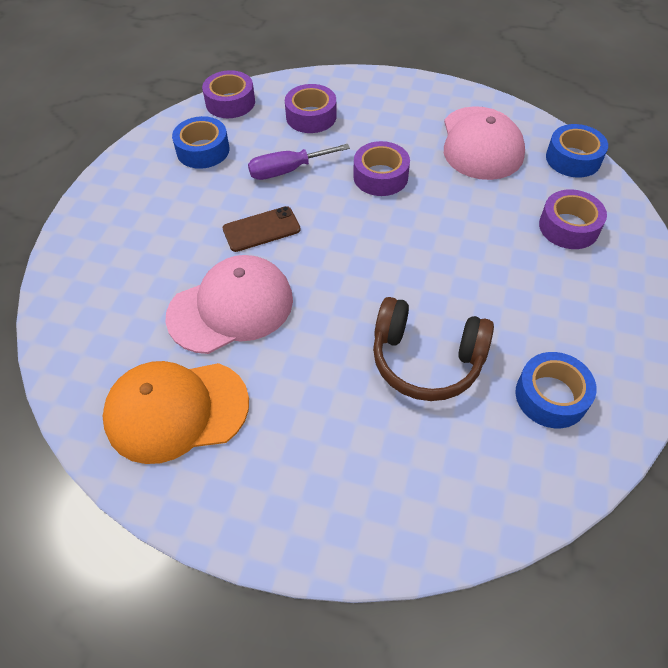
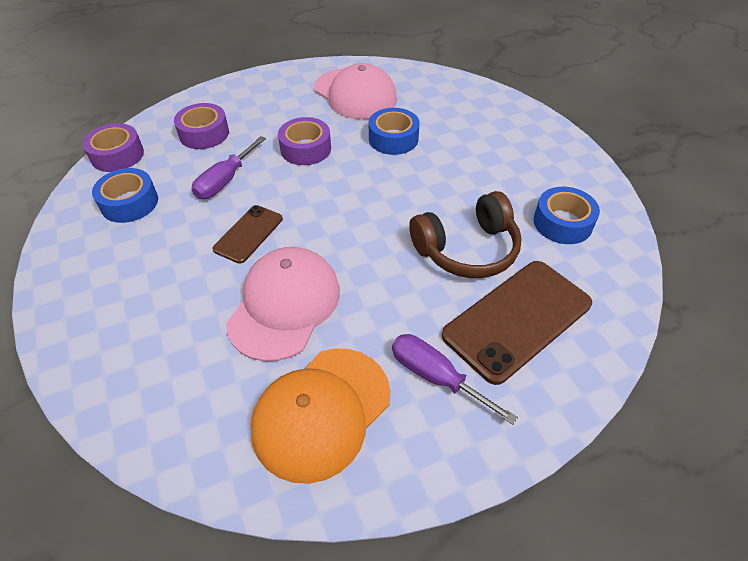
camera: 40 degrees left, 5 degrees down
(283, 448) = (435, 377): none -> purple screwdriver
(402, 453) = (517, 319): none -> brown phone
(568, 227) = (465, 118): purple tape -> none
(573, 159) = (424, 76): blue tape -> blue tape (393, 139)

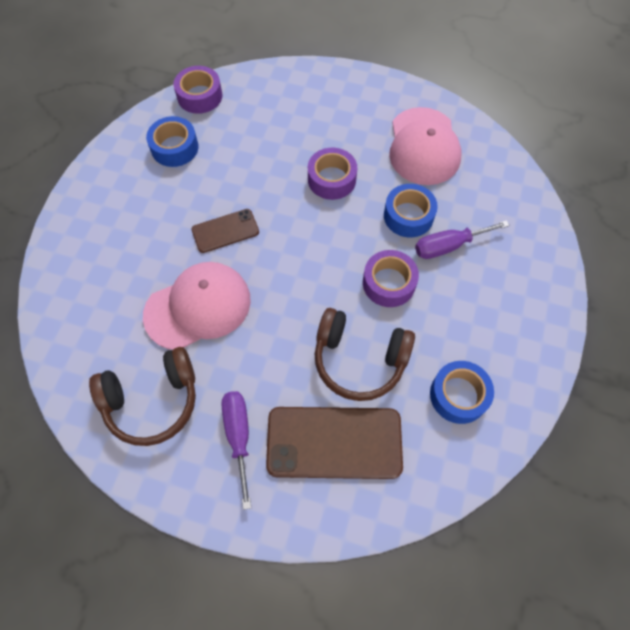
camera: 40 degrees right, 15 degrees up
(204, 134) = (272, 113): purple tape -> purple tape (389, 283)
(225, 181) = (249, 171): purple screwdriver -> purple screwdriver (448, 246)
(321, 412) = (152, 401): orange cap -> brown headphones

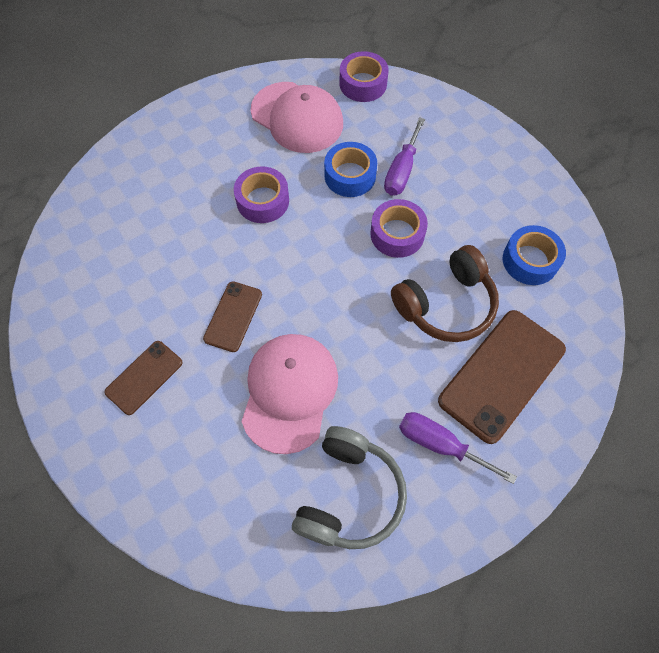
camera: 50 degrees left, 0 degrees up
(138, 216) = (144, 377): none -> brown phone
(152, 401) = (349, 495): brown headphones -> grey headphones
(174, 147) = (100, 295): blue tape -> none
(199, 96) = (65, 235): purple tape -> purple tape (363, 84)

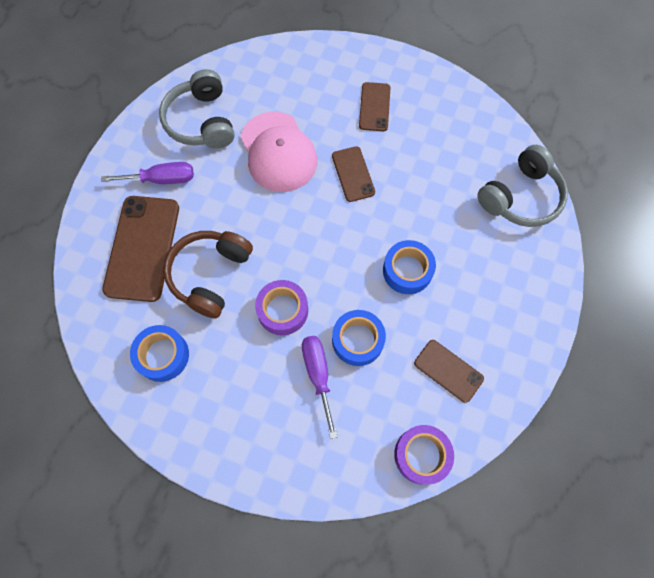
camera: 145 degrees right, 5 degrees up
(106, 198) = (520, 197): none -> grey headphones
(263, 201) = (407, 270): purple tape -> blue tape
(297, 117) = (448, 371): pink cap -> brown phone

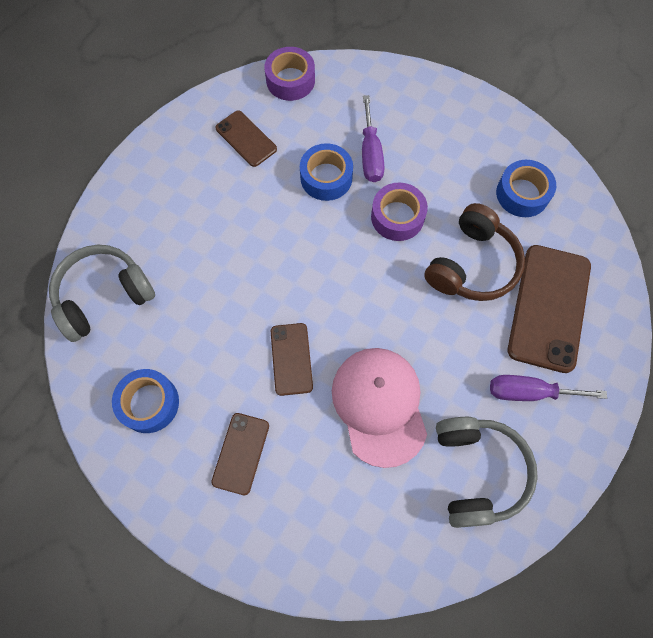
camera: 170 degrees left, 0 degrees up
(407, 270) = (258, 235): blue tape -> blue tape (149, 403)

